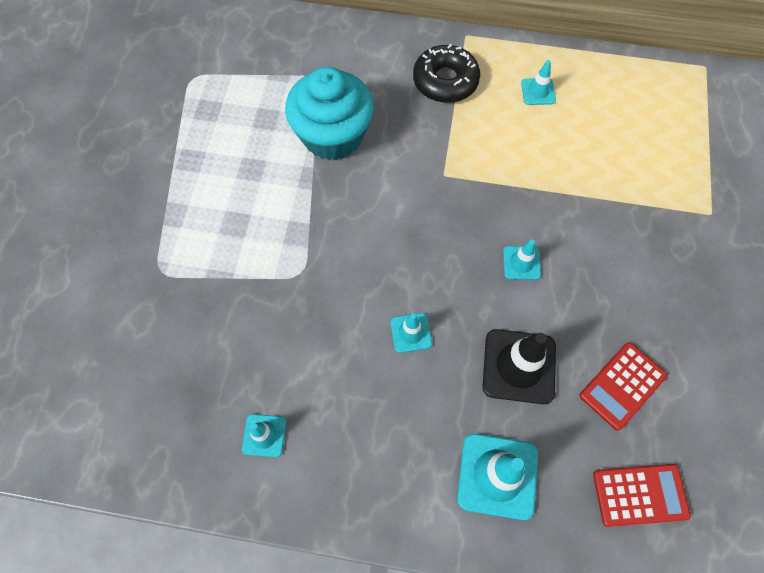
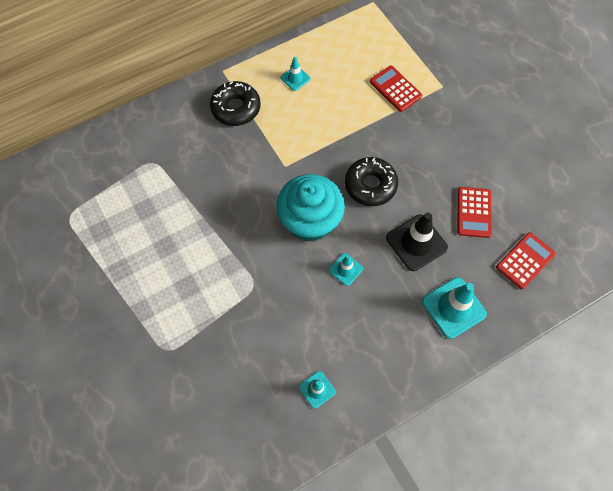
camera: 40 degrees left, 0 degrees up
(332, 136) = (197, 189): turquoise cupcake -> turquoise cupcake (310, 220)
(521, 263) = (370, 185): turquoise traffic cone -> black donut
(647, 178) = (395, 89): none -> red calculator

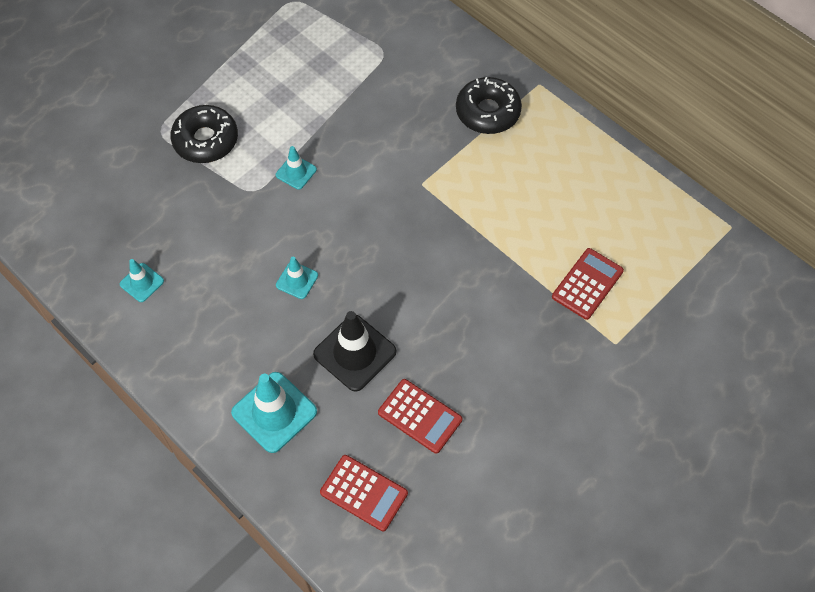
camera: 75 degrees right, 5 degrees down
(295, 78) = (558, 163): turquoise traffic cone -> turquoise traffic cone (296, 172)
(310, 220) = (353, 228): turquoise cupcake -> none
(370, 185) = (423, 284): black donut -> black donut (206, 140)
(473, 212) = (420, 416): red calculator -> red calculator turned 135 degrees counterclockwise

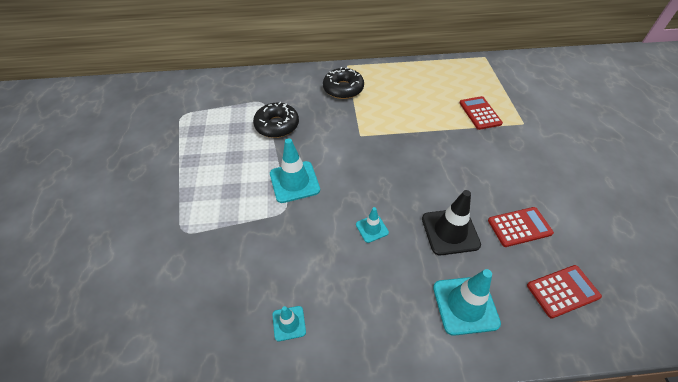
camera: 50 degrees left, 10 degrees down
(206, 140) = (220, 211): black donut -> black donut (277, 125)
(296, 172) = (294, 182): turquoise traffic cone -> turquoise traffic cone, size x1.83

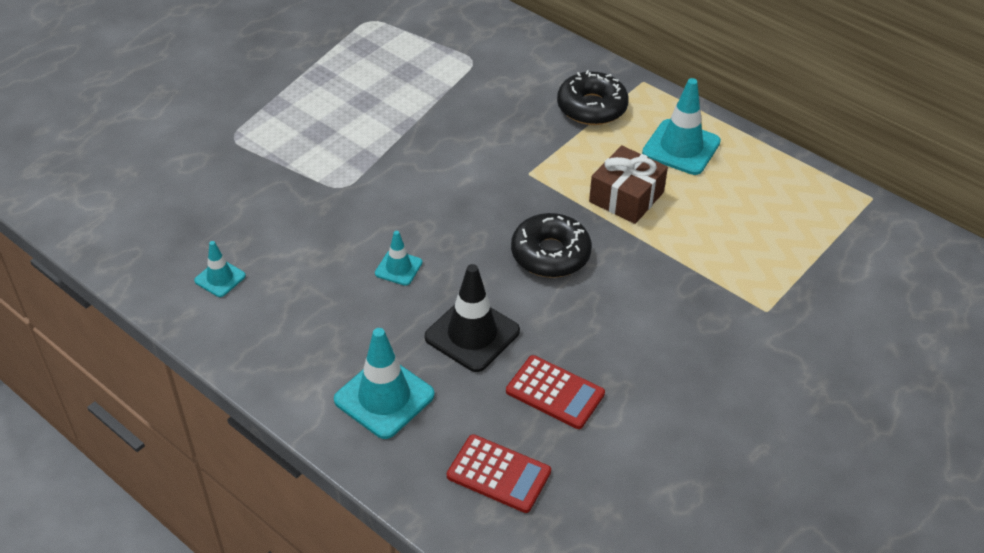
camera: 45 degrees right, 5 degrees down
(277, 125) = (452, 98): black donut -> black donut (550, 254)
(294, 182) = (388, 168): turquoise traffic cone -> turquoise traffic cone (681, 147)
(412, 116) = (626, 197): none -> brown gift
(479, 113) = (725, 256): red calculator -> none

